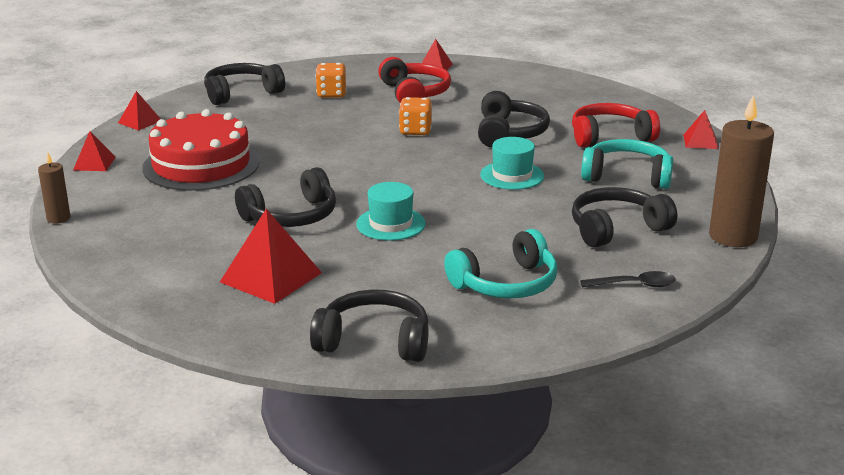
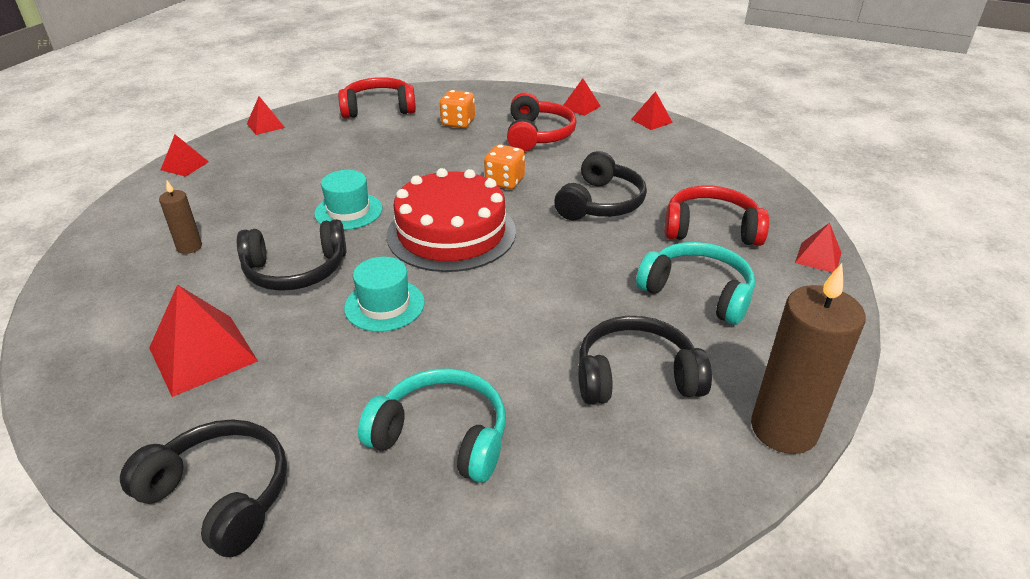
camera: 20 degrees right, 10 degrees up
(58, 218) = (93, 225): brown candle -> brown candle (189, 247)
(201, 165) = (271, 185): red cake -> red cake (451, 233)
(241, 93) = (378, 109): black headphones -> red headphones
(506, 283) = (442, 436): turquoise headphones -> turquoise headphones turned 150 degrees counterclockwise
(507, 69) = (651, 121): none -> red pyramid
(512, 175) = (564, 263): turquoise hat -> turquoise hat (348, 211)
(634, 285) = (600, 486): black spoon -> none

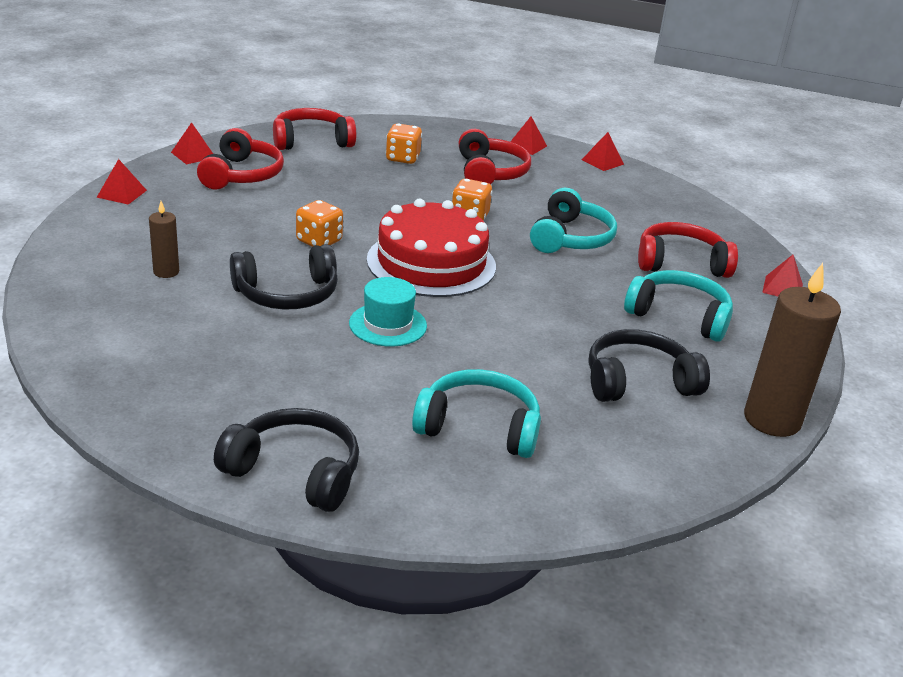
camera: 10 degrees left, 5 degrees down
(202, 354) = (226, 365): red pyramid -> none
(301, 144) = (241, 175): none -> red headphones
(348, 211) = (319, 241): turquoise hat -> orange dice
(600, 203) = (570, 238): black headphones -> turquoise headphones

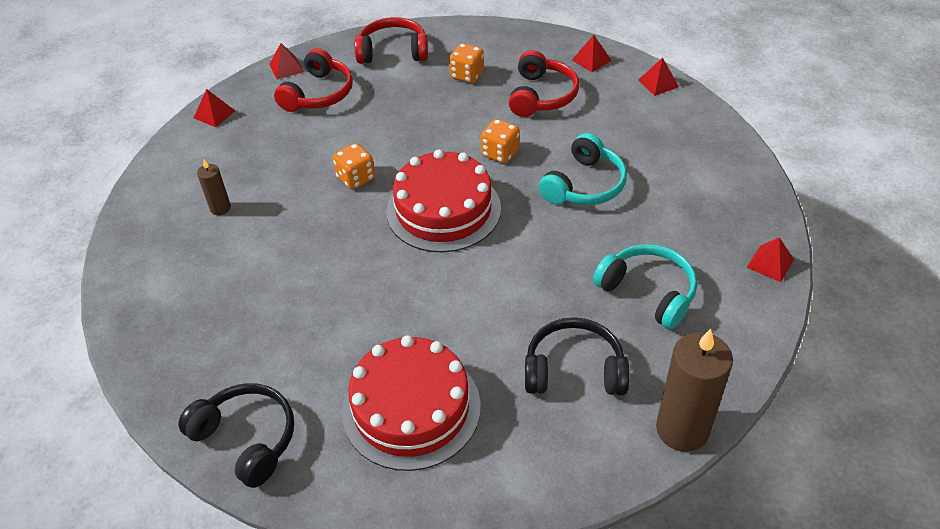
camera: 20 degrees right, 15 degrees up
(287, 294) = (308, 240): black headphones -> none
(388, 325) = (378, 282): turquoise hat -> none
(479, 427) = (411, 408): turquoise headphones -> red cake
(681, 263) = (680, 223): red headphones -> none

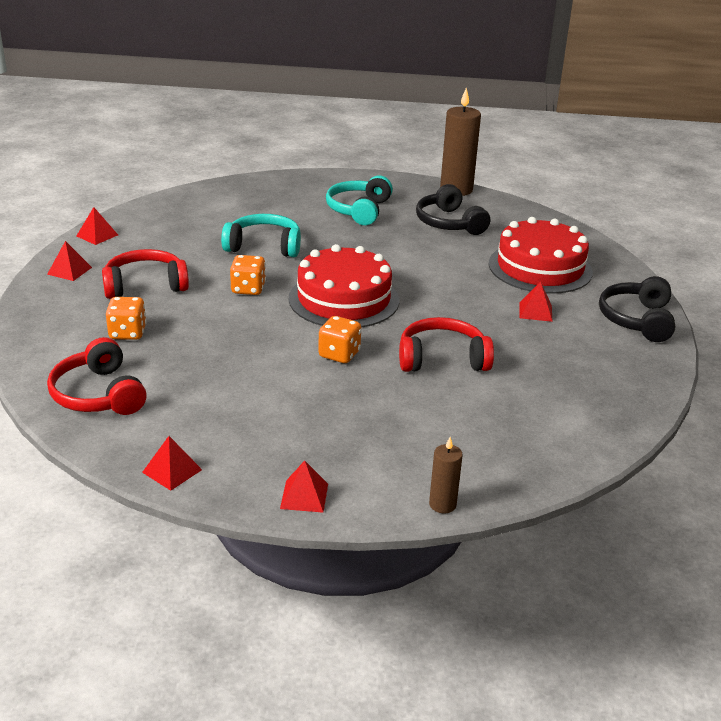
camera: 120 degrees left, 15 degrees down
(220, 208) = (448, 423): brown candle -> brown candle (442, 504)
(318, 94) = (214, 424): red headphones -> red headphones (442, 359)
(770, 263) = (297, 178): red pyramid -> red pyramid (535, 311)

